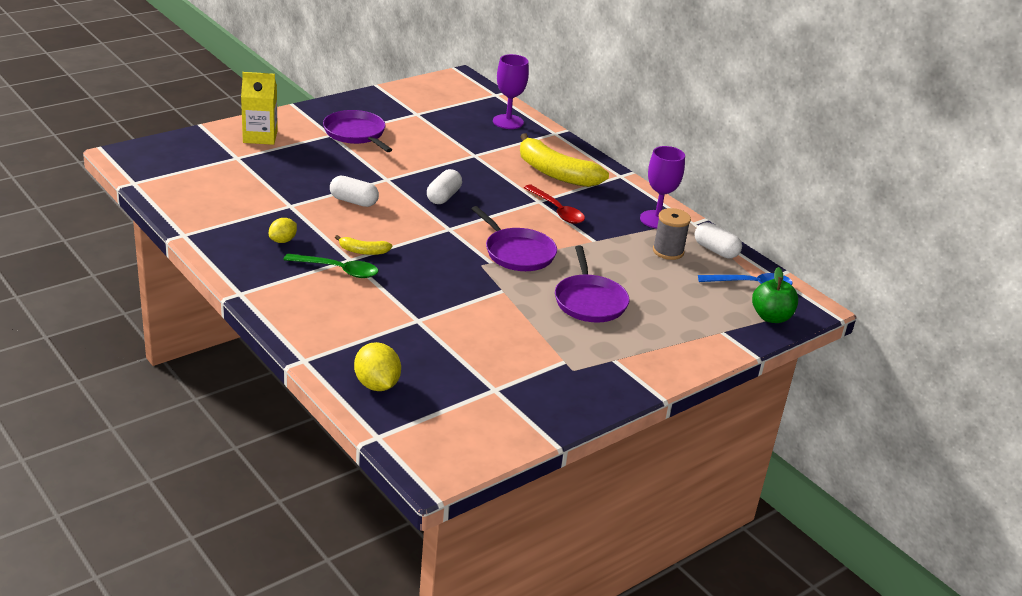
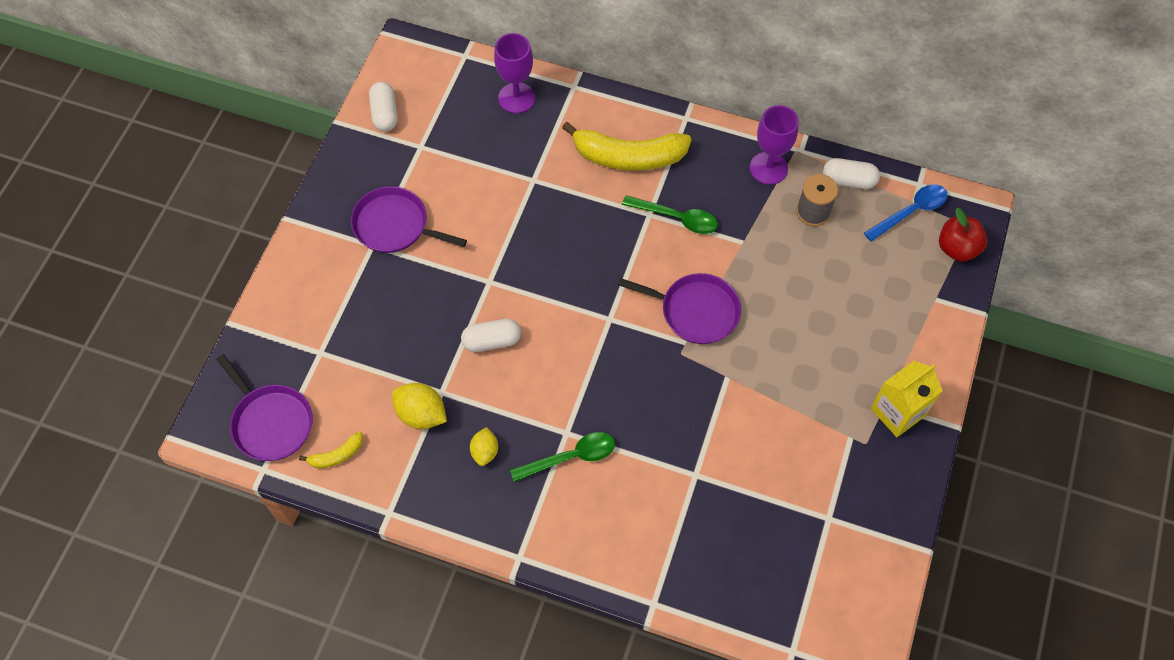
camera: 30 degrees left, 30 degrees up
(260, 136) = (309, 300): yellow carton -> yellow carton (897, 412)
(363, 251) = (567, 412): yellow banana -> yellow banana (337, 455)
(377, 385) = (737, 587): yellow lemon -> yellow lemon (421, 414)
(443, 197) = (563, 271): white capsule -> white capsule (385, 114)
(557, 211) = (677, 218): red spoon -> green spoon
(589, 301) = (807, 337): purple pan -> purple pan (271, 422)
(771, 317) = (957, 248): green apple -> red apple

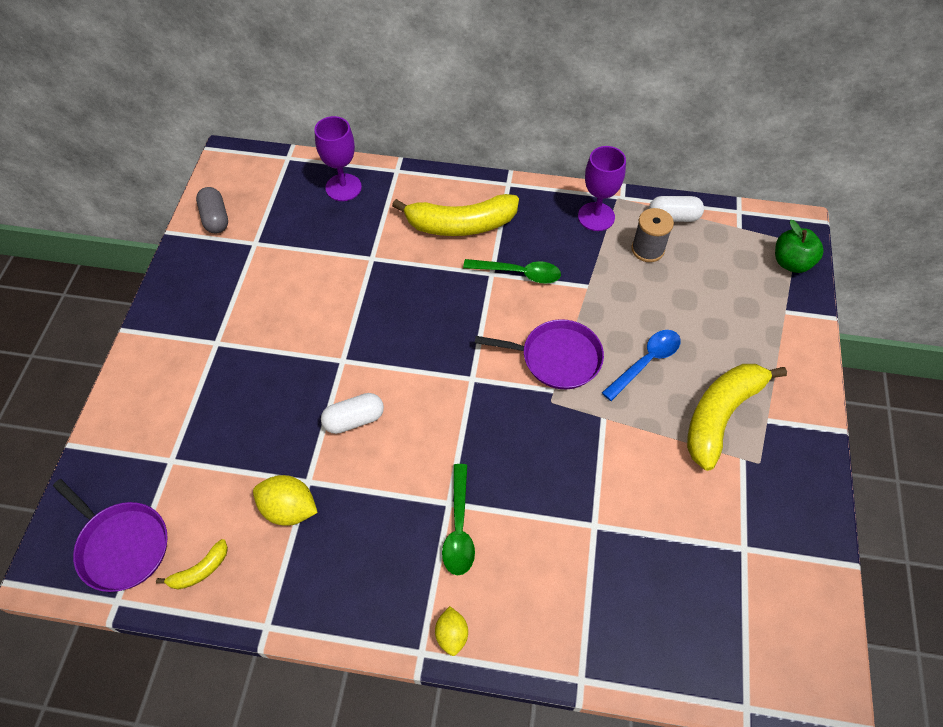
camera: 10 degrees left, 5 degrees down
(385, 114) = (215, 218): white capsule -> grey capsule
(394, 225) = (237, 320): purple pan -> none
(485, 451) = (364, 538): yellow lemon -> yellow lemon (452, 635)
(571, 457) = (459, 528): green spoon -> green spoon turned 120 degrees clockwise
(841, 393) = (721, 415): none -> yellow banana
(897, 412) = (782, 425): yellow carton -> none
(911, 211) = (739, 236): blue spoon -> blue spoon (646, 362)
(957, 248) = (791, 262): red apple -> green apple

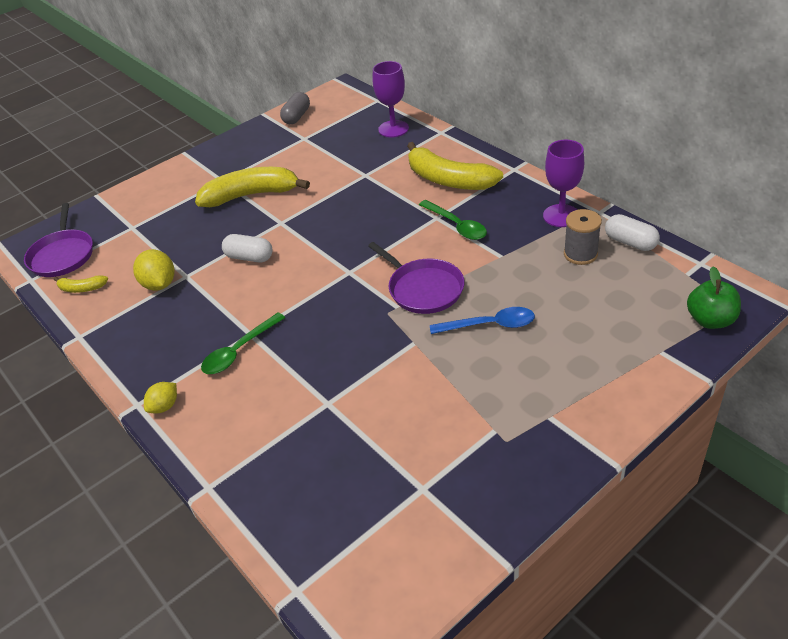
camera: 45 degrees right, 15 degrees down
(721, 415) = (511, 391): yellow banana -> yellow banana (251, 195)

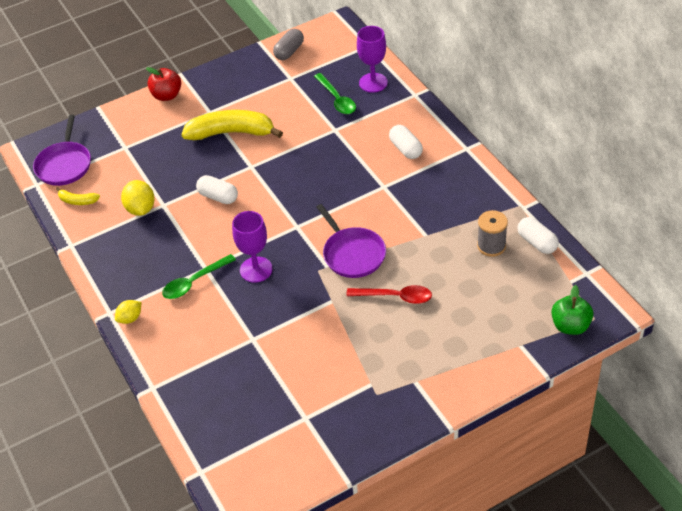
camera: 10 degrees right, 5 degrees up
(172, 173) = (167, 95): none -> red apple
(448, 180) = (405, 149): yellow banana -> white capsule
(457, 226) = (398, 198): green spoon -> green spoon (337, 99)
(490, 325) = (396, 297): blue spoon -> red spoon
(561, 216) = (489, 205): purple goblet -> purple goblet (256, 269)

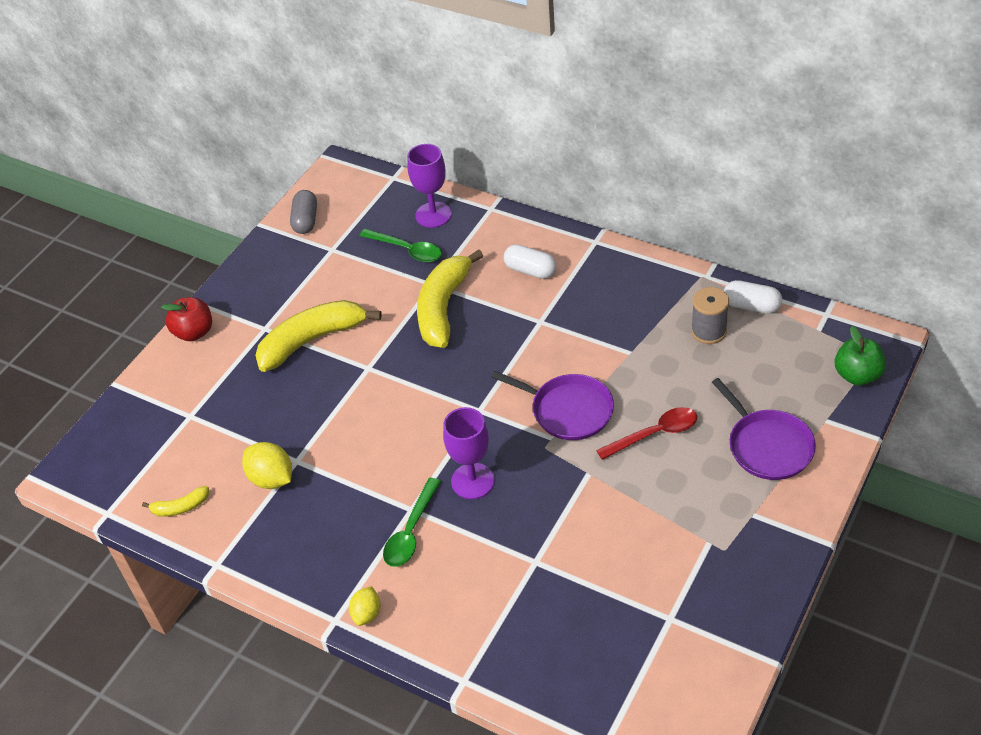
camera: 30 degrees left, 0 degrees up
(64, 165) = (126, 472): purple pan -> purple pan (767, 446)
(218, 197) = (357, 420): white capsule -> none
(329, 149) = (443, 308): none -> yellow banana

